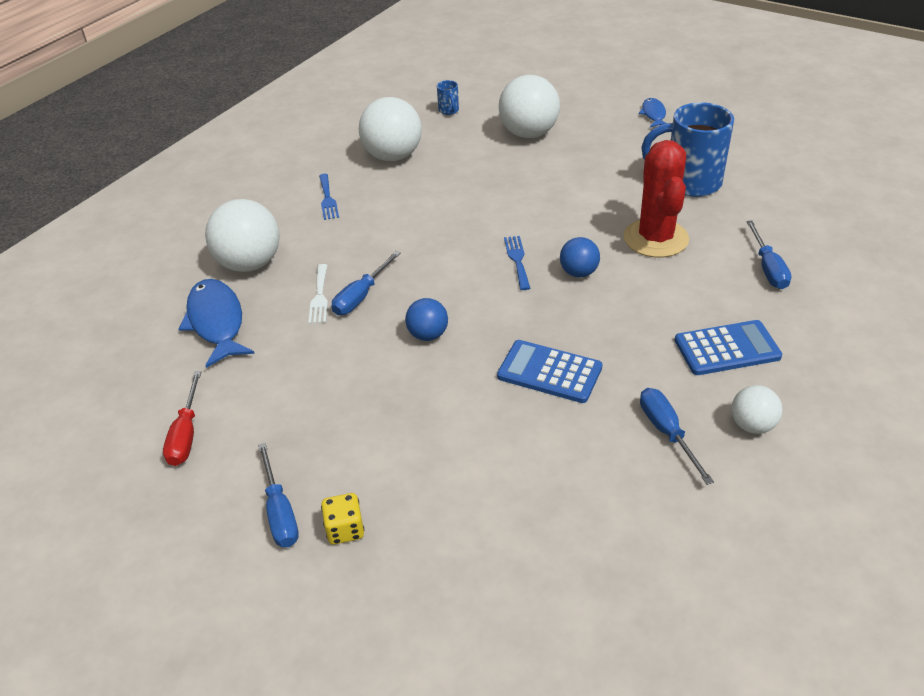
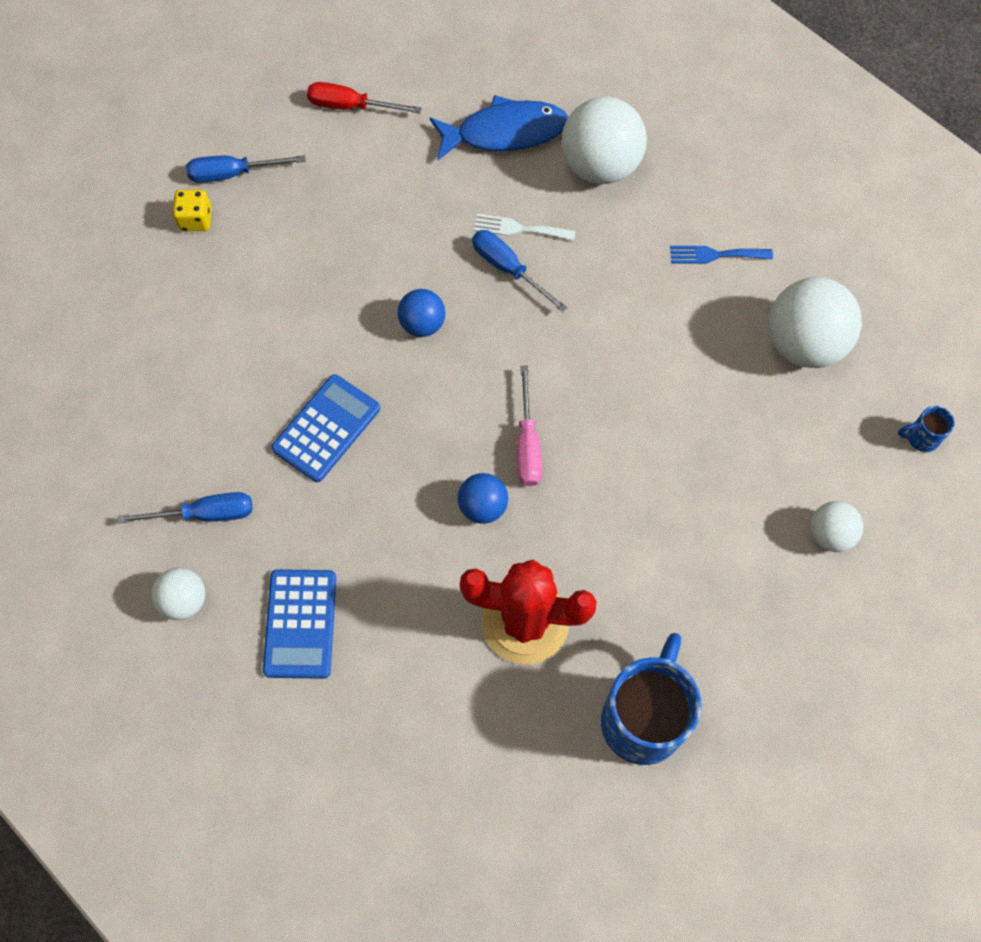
camera: 100 degrees right, 25 degrees up
(517, 260) = (527, 444): blue fork -> pink screwdriver
(529, 133) = (830, 534): white ball -> white ball, size x0.54
(653, 114) = (852, 740): blue fish -> none
(768, 268) = (424, 738): blue screwdriver -> none

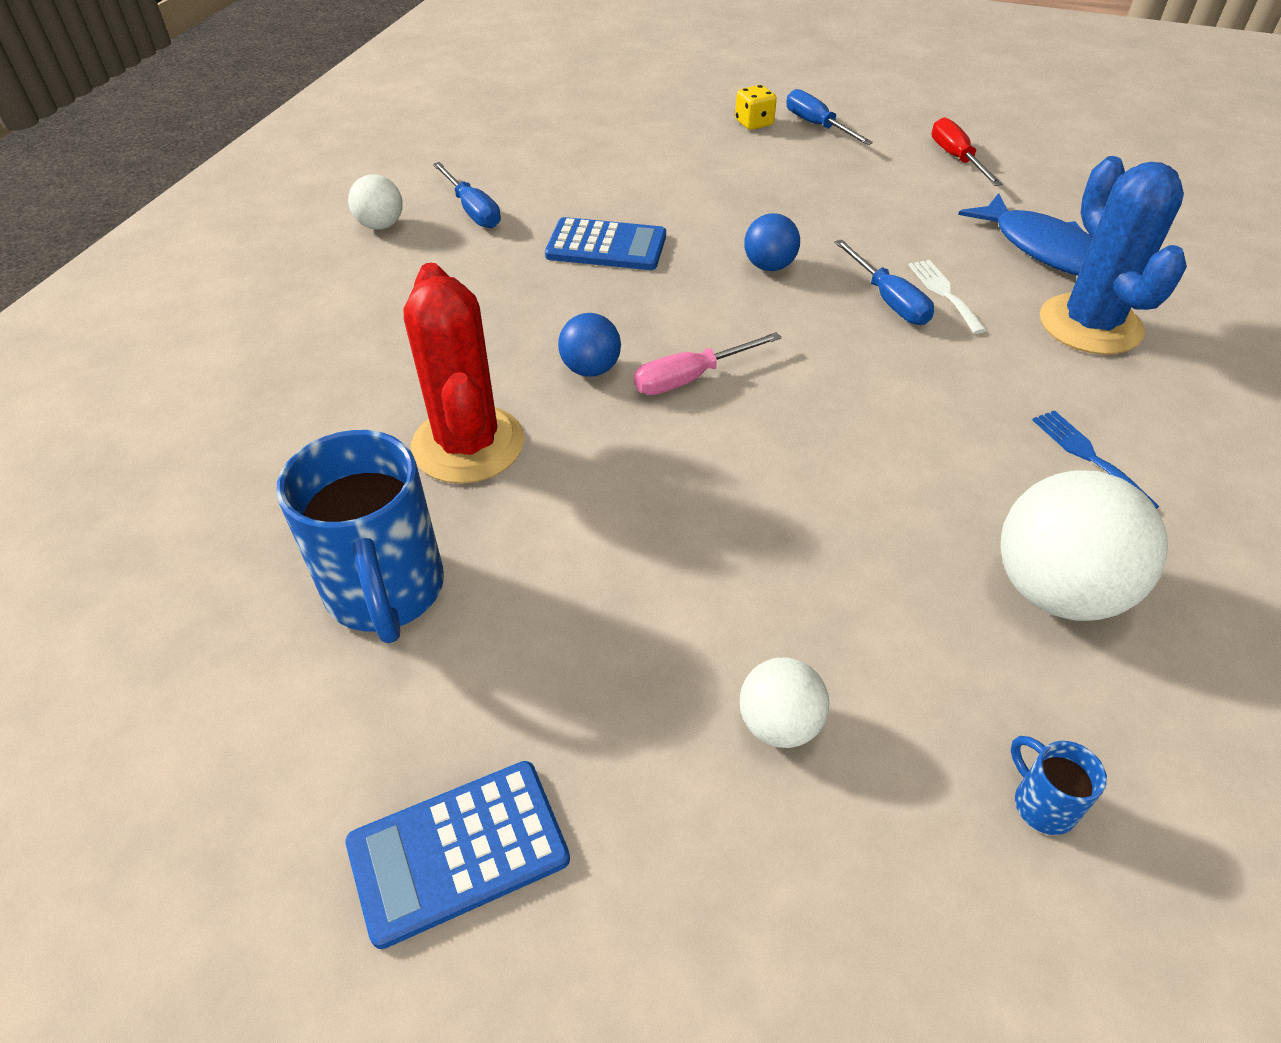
camera: 65 degrees right, 20 degrees down
(300, 624) = (389, 293): blue calculator -> blue calculator (458, 851)
(508, 269) = (888, 300): blue screwdriver -> blue screwdriver turned 135 degrees clockwise
(600, 166) = (1090, 325): white ball -> blue cactus
(643, 718) = (386, 593): blue mug -> blue mug turned 75 degrees clockwise

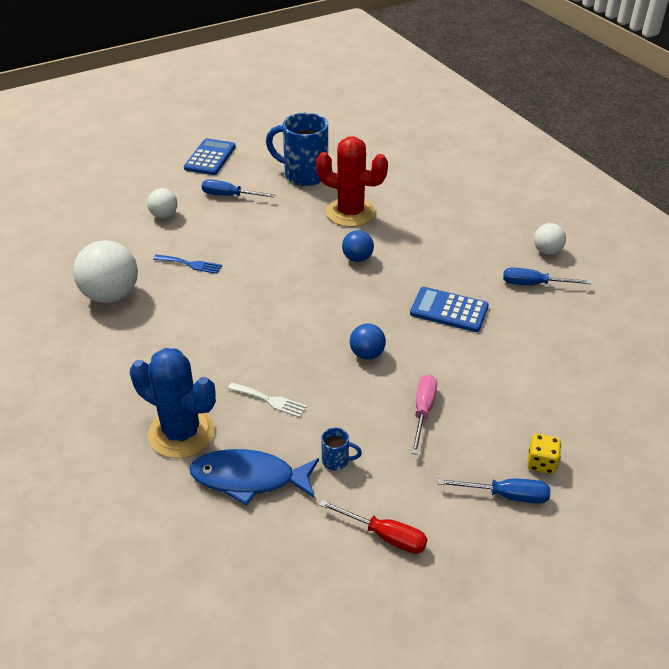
camera: 130 degrees right, 5 degrees down
(606, 246) = (449, 310): blue calculator -> blue calculator turned 60 degrees clockwise
(690, 378) = (318, 280): pink screwdriver -> pink screwdriver (423, 411)
(888, 300) = (290, 375): blue screwdriver -> blue screwdriver (229, 196)
(1042, 804) = (79, 241): blue mug -> blue mug (336, 461)
(1088, 456) = (133, 354): blue fork -> blue fork (190, 264)

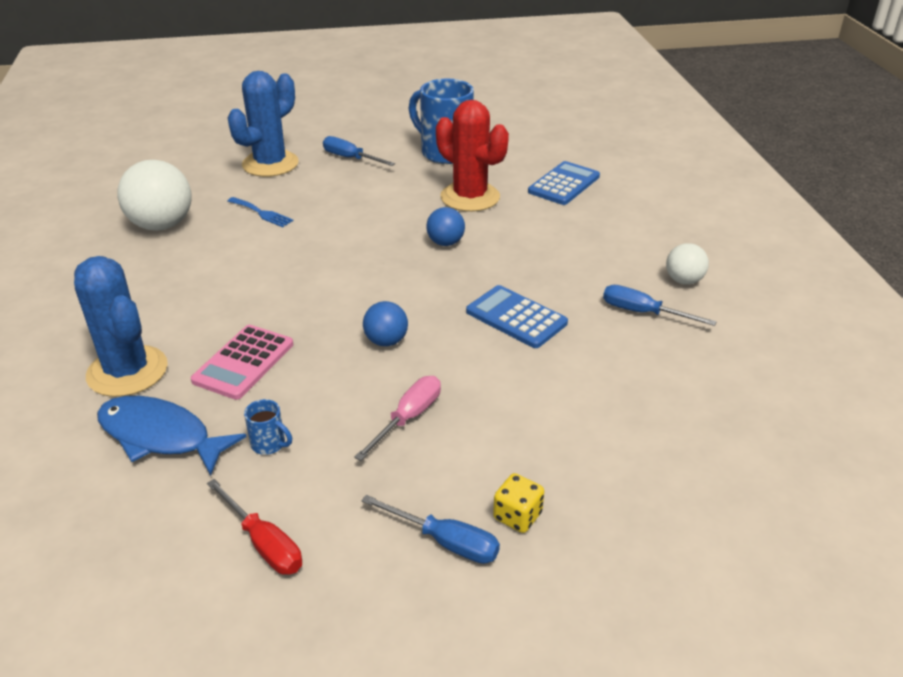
camera: 20 degrees right, 5 degrees down
(164, 215) = (270, 164): white ball -> blue cactus
(210, 157) = (356, 121): blue calculator -> blue calculator (564, 184)
(270, 400) = (244, 362): white fork -> pink calculator

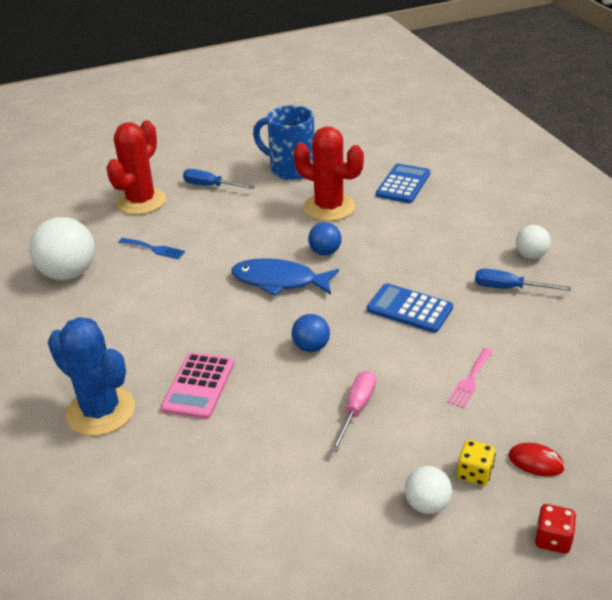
camera: 10 degrees left, 0 degrees up
(160, 436) = (156, 462): blue fish -> blue fish (279, 281)
(264, 543) = (283, 534): red screwdriver -> none
(269, 444) = (252, 452): blue mug -> none
(270, 164) = (141, 201): blue cactus -> red cactus
(445, 542) = (427, 504): blue screwdriver -> white ball
(555, 408) = (470, 380): none -> pink fork
(583, 614) = (553, 539): none -> red dice
(598, 517) = (536, 462): none -> red mouse

